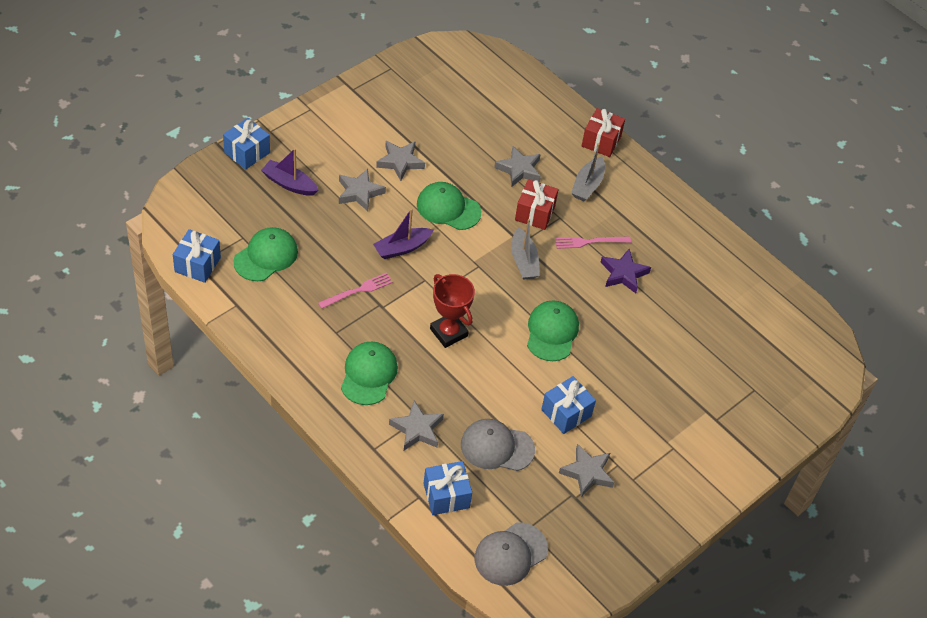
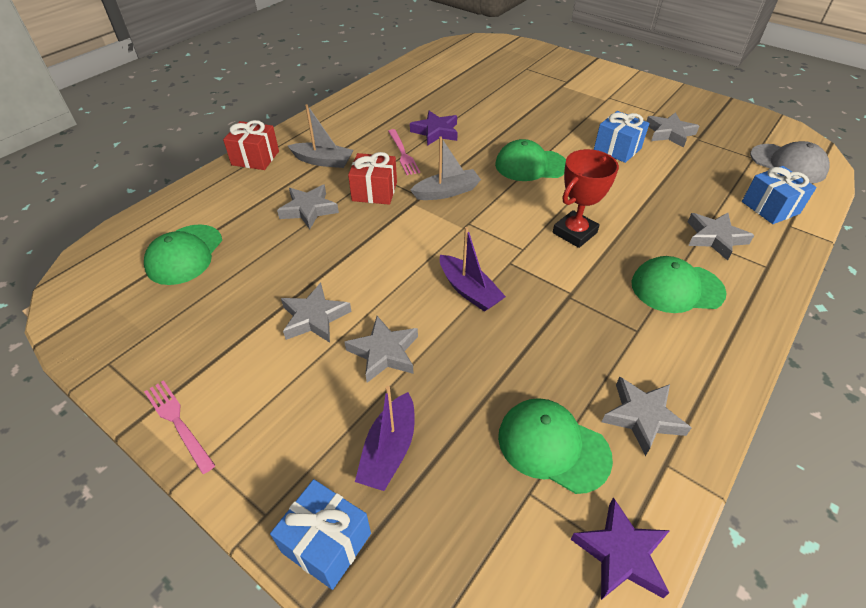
camera: 95 degrees left, 5 degrees down
(197, 264) = (621, 554): blue gift -> purple star
(269, 306) = (642, 417): none -> grey star
(357, 291) = (559, 321): pink fork -> pink fork (178, 423)
(448, 208) = (387, 259): green cap -> green cap (184, 254)
(497, 447) = (688, 183): grey cap -> none

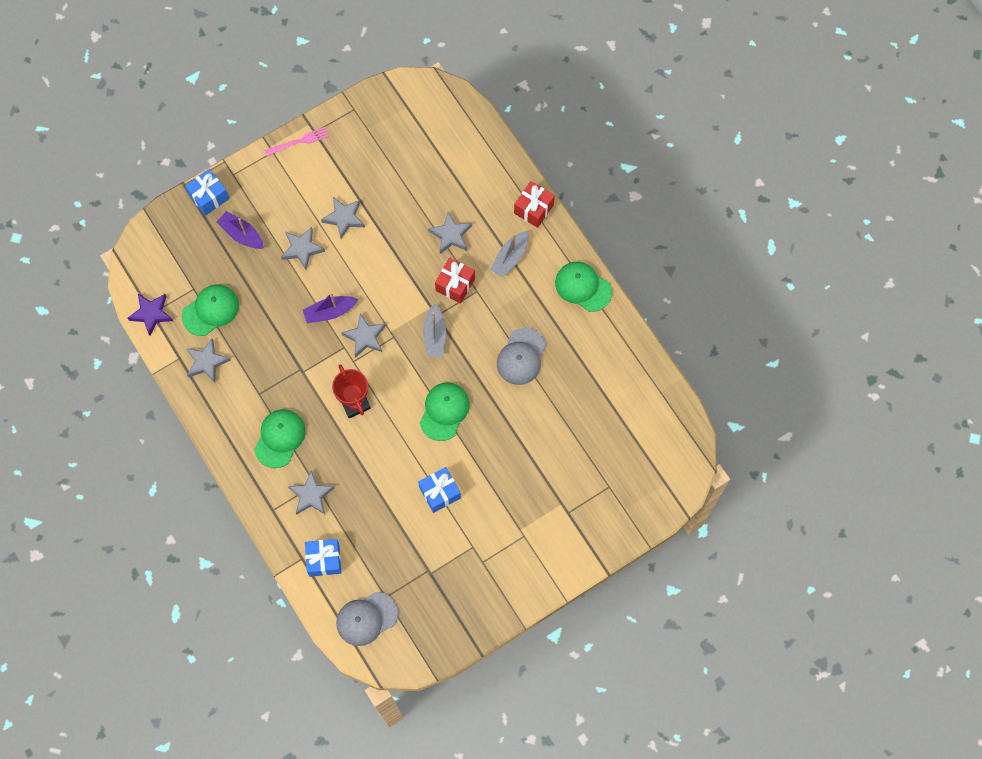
camera: 110 degrees right, 25 degrees up
(184, 254) = (432, 152): green cap -> green cap (583, 287)
(402, 153) = (498, 320): pink fork -> none
(435, 132) = (521, 356): purple star -> grey cap
(669, 133) = (445, 551): grey star -> grey star (365, 337)

